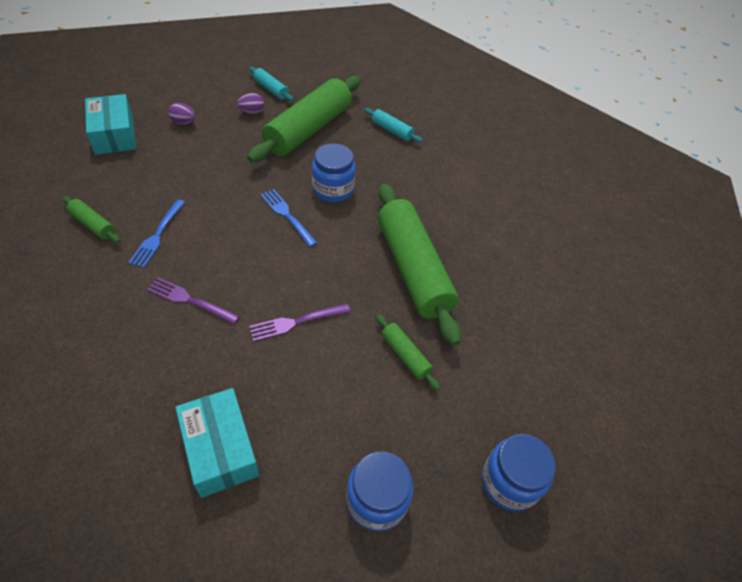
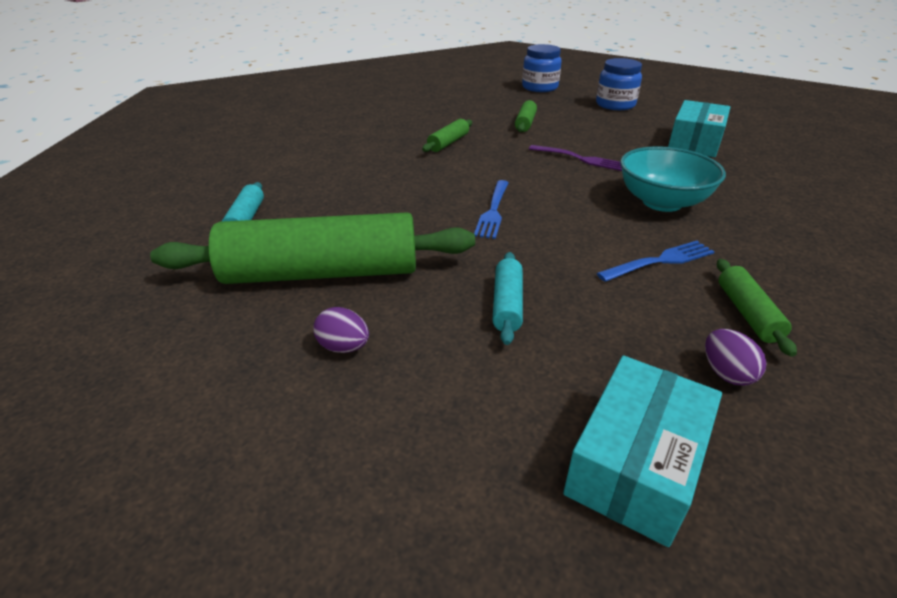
camera: 125 degrees left, 15 degrees down
(183, 122) = (475, 402): purple egg -> purple egg (726, 373)
(190, 300) = (662, 202): purple fork -> turquoise bowl
(271, 89) = (242, 372): turquoise rolling pin -> turquoise rolling pin (507, 304)
(333, 189) = (413, 207): blue jar -> none
(413, 269) = (448, 143): green rolling pin -> green rolling pin, size x0.44

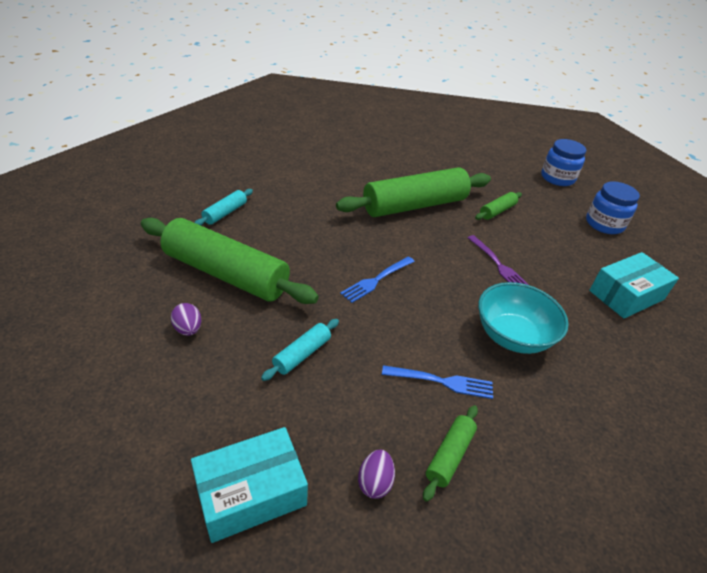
camera: 30 degrees right, 5 degrees up
(448, 143) = (414, 205): green rolling pin -> green rolling pin, size x2.30

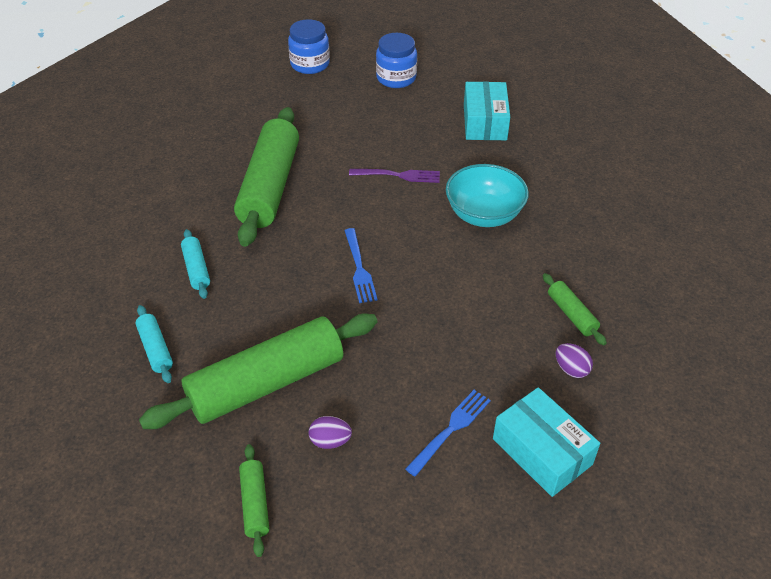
camera: 55 degrees left, 5 degrees up
(251, 493) = (542, 451): turquoise box -> turquoise box turned 45 degrees counterclockwise
(302, 354) = (418, 363): turquoise rolling pin -> turquoise rolling pin (196, 269)
(441, 382) = (503, 283): blue fork -> blue fork (450, 430)
(497, 211) = (326, 133): green rolling pin -> green rolling pin (255, 503)

